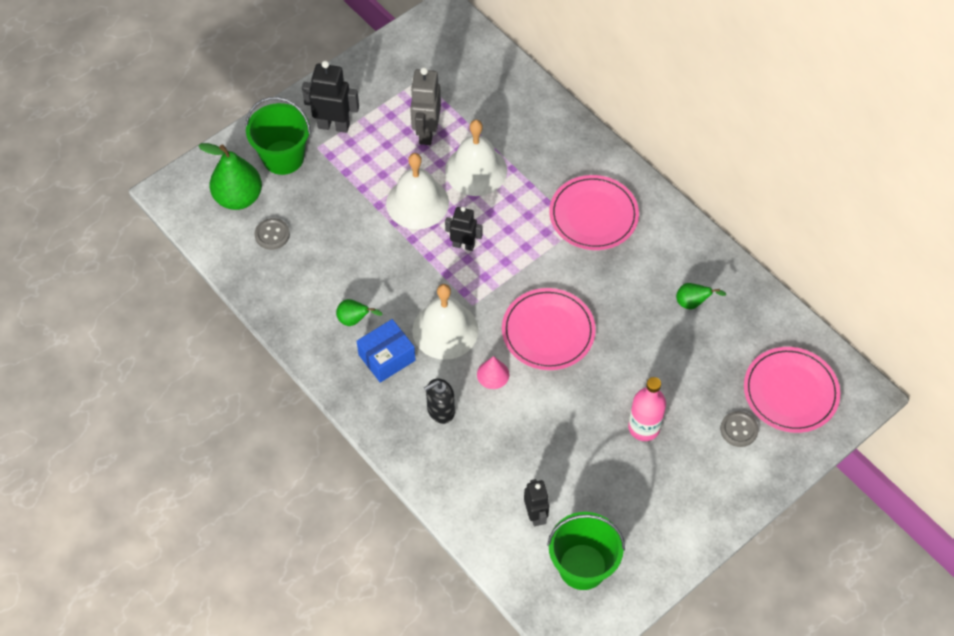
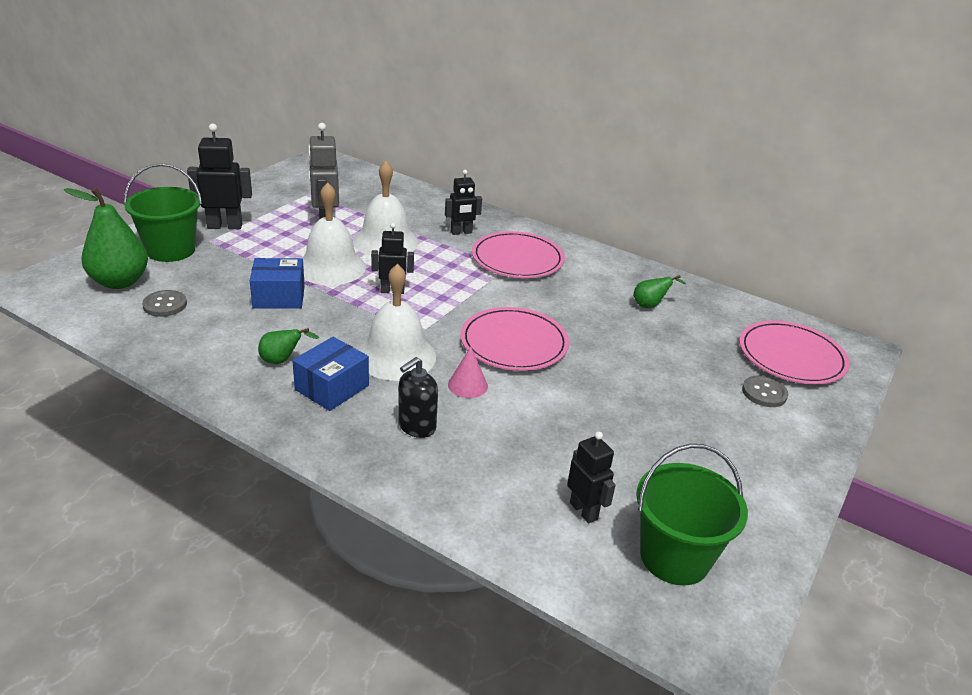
camera: 20 degrees left, 25 degrees down
(365, 238) = (279, 297): none -> blue box
(553, 165) = (461, 232): none -> black robot
(644, 427) = (663, 406): pink bottle -> none

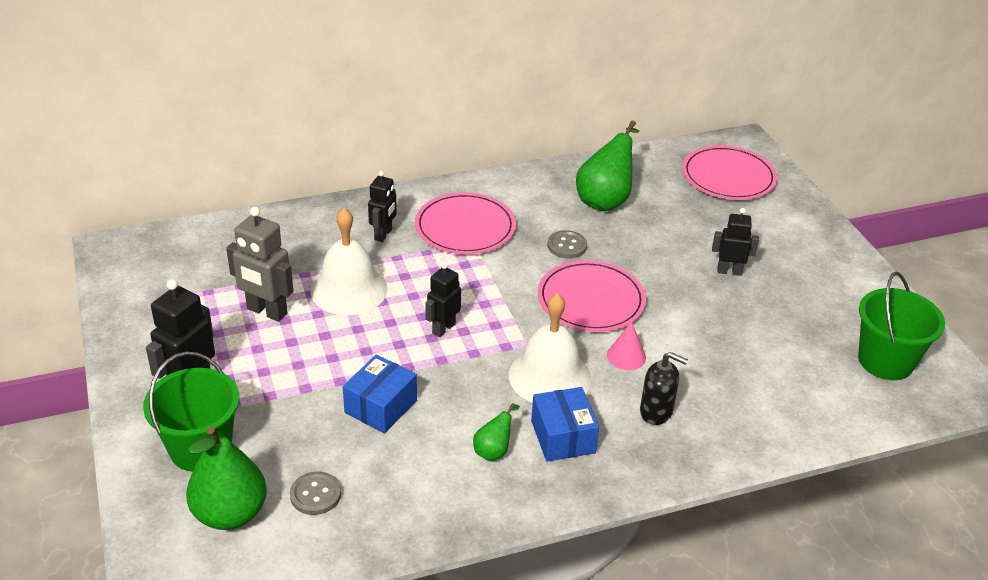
camera: 50 degrees left, 5 degrees up
(331, 267) = (360, 347): white bell -> none
(416, 426) = (656, 412): black soap dispenser -> black soap dispenser turned 60 degrees counterclockwise
(584, 511) = (815, 376): black robot -> black robot (729, 271)
(650, 305) = (605, 200): green pear -> green pear, size x2.00
(764, 393) = (758, 216): grey button -> grey button (567, 246)

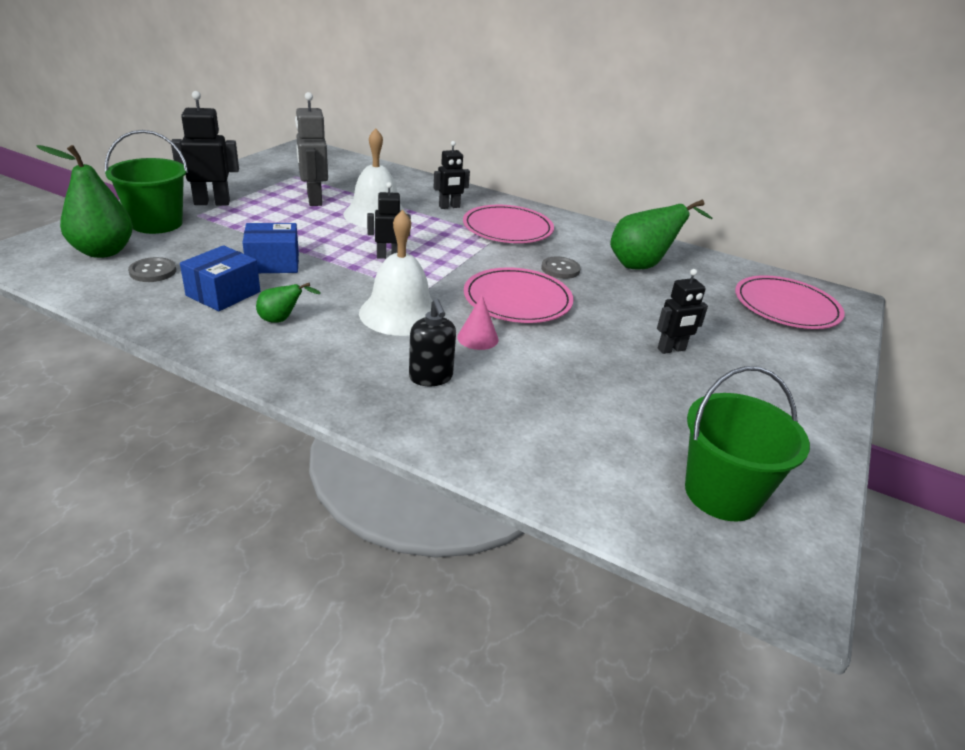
camera: 45 degrees right, 5 degrees down
(563, 437) = (337, 343): blue box -> blue box (223, 293)
(729, 271) = (671, 349): black robot -> black robot turned 105 degrees clockwise

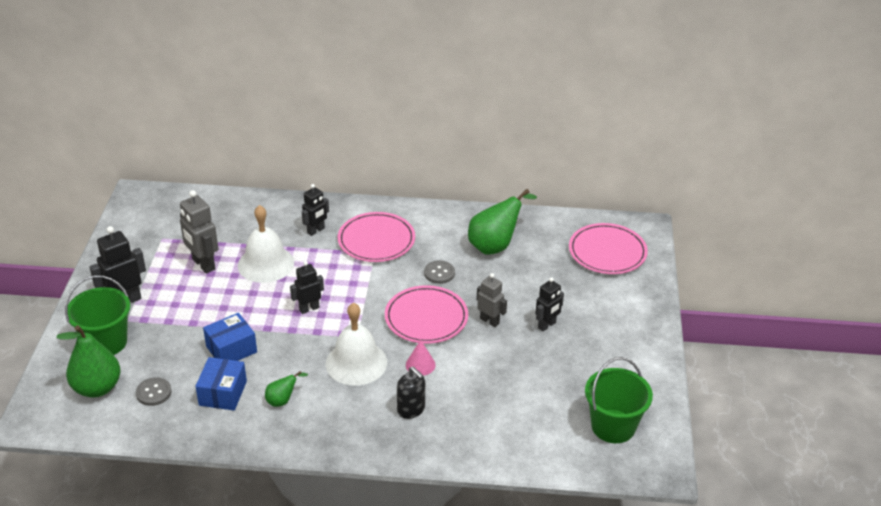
camera: 20 degrees left, 5 degrees up
(596, 324) = (489, 321): none -> grey robot

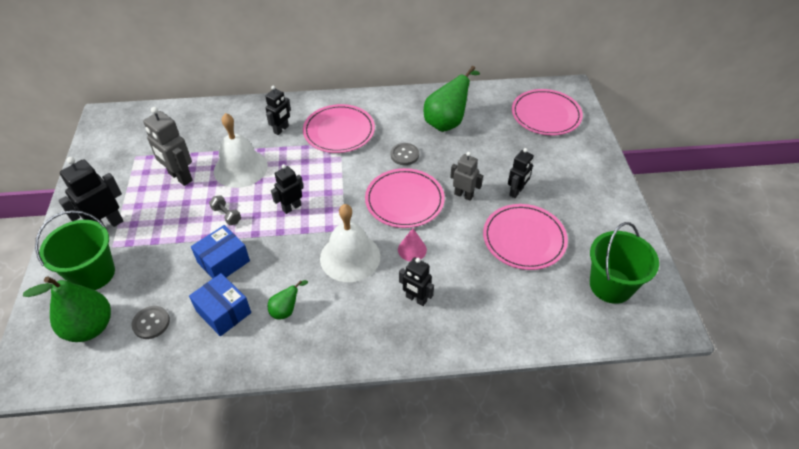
camera: 10 degrees left, 10 degrees up
(223, 393) = (223, 312): blue box -> blue box turned 45 degrees counterclockwise
(243, 307) = (226, 215): none -> grey dumbbell
(411, 409) = (416, 299): black soap dispenser -> black robot
(539, 371) = (524, 239): none -> pink plate

